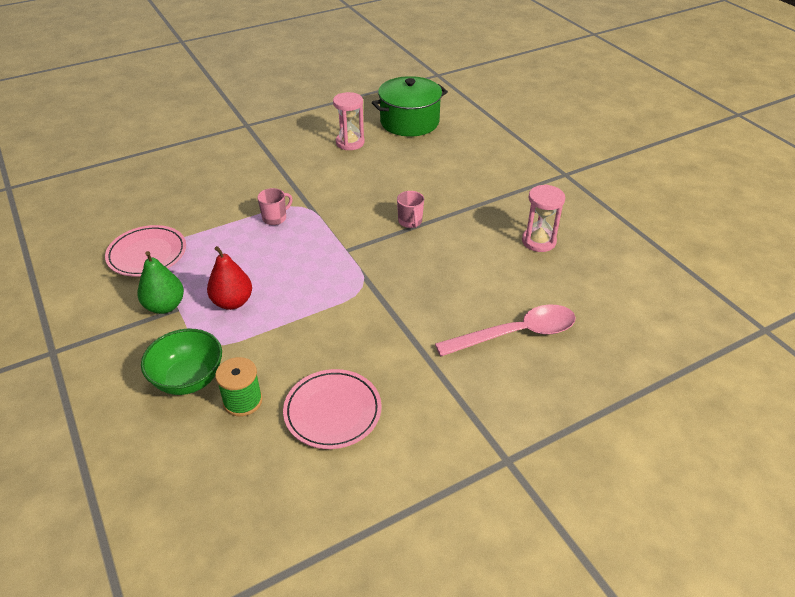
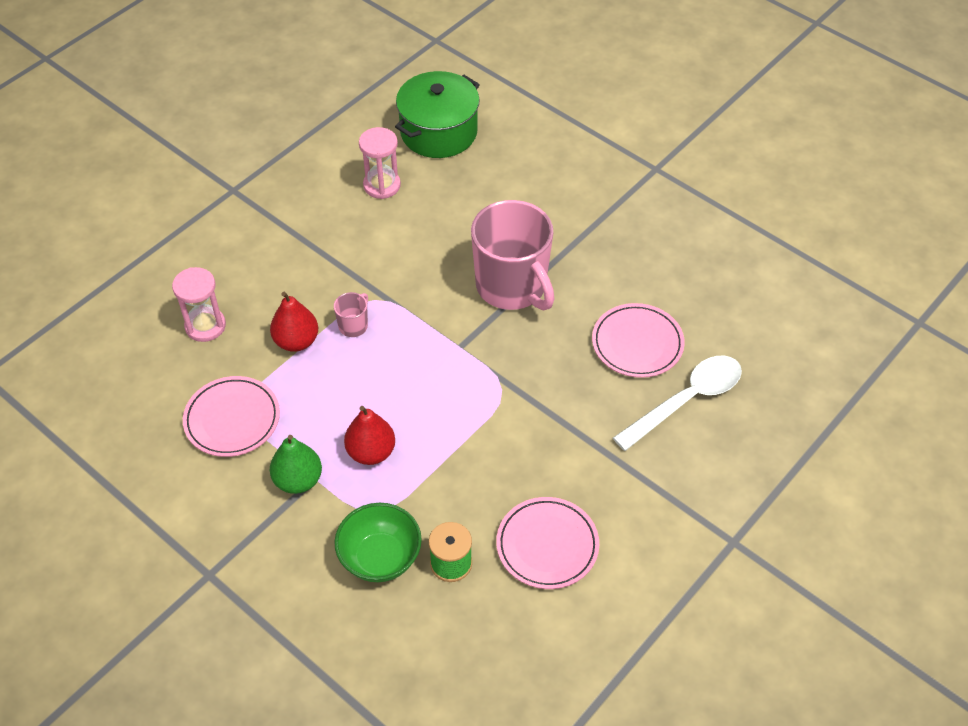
camera: 20 degrees left, 10 degrees up
(227, 218) = (296, 341): none -> red pear
(410, 222) = (512, 286): pink mug -> pink mug, size x2.45
(492, 283) = (637, 344): none -> pink plate
(516, 334) = (686, 400): pink spoon -> white spoon
(538, 241) = (663, 274): pink hourglass -> pink hourglass (205, 326)

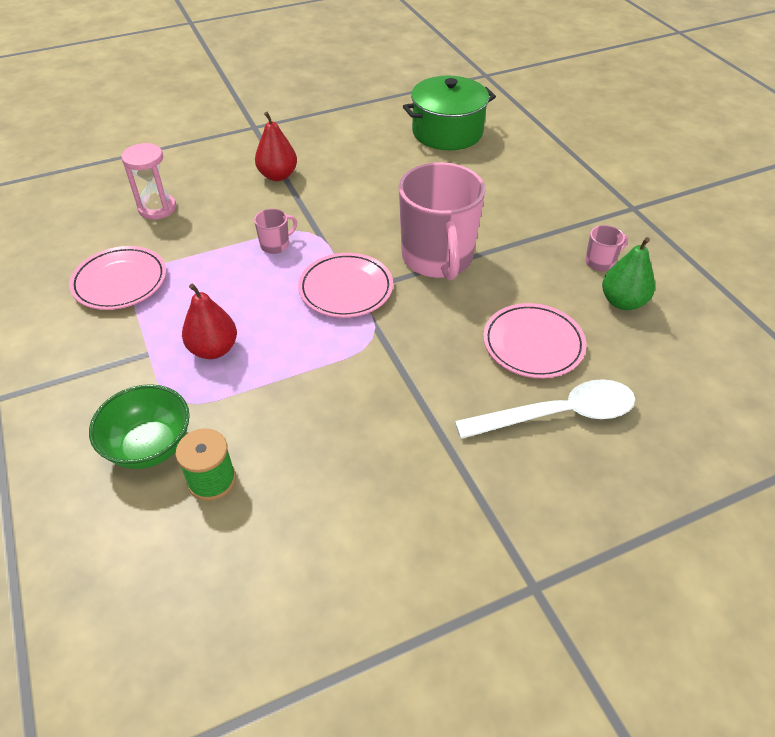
camera: 25 degrees right, 5 degrees down
(296, 341) = (219, 241): red pear -> red pear (278, 175)
(298, 480) = (133, 349): green pear -> green pear (622, 302)
(382, 185) = (374, 154): pink hourglass -> none
(547, 545) = (320, 503): pink plate -> pink plate (346, 289)
(654, 240) = (600, 262): none -> pink mug

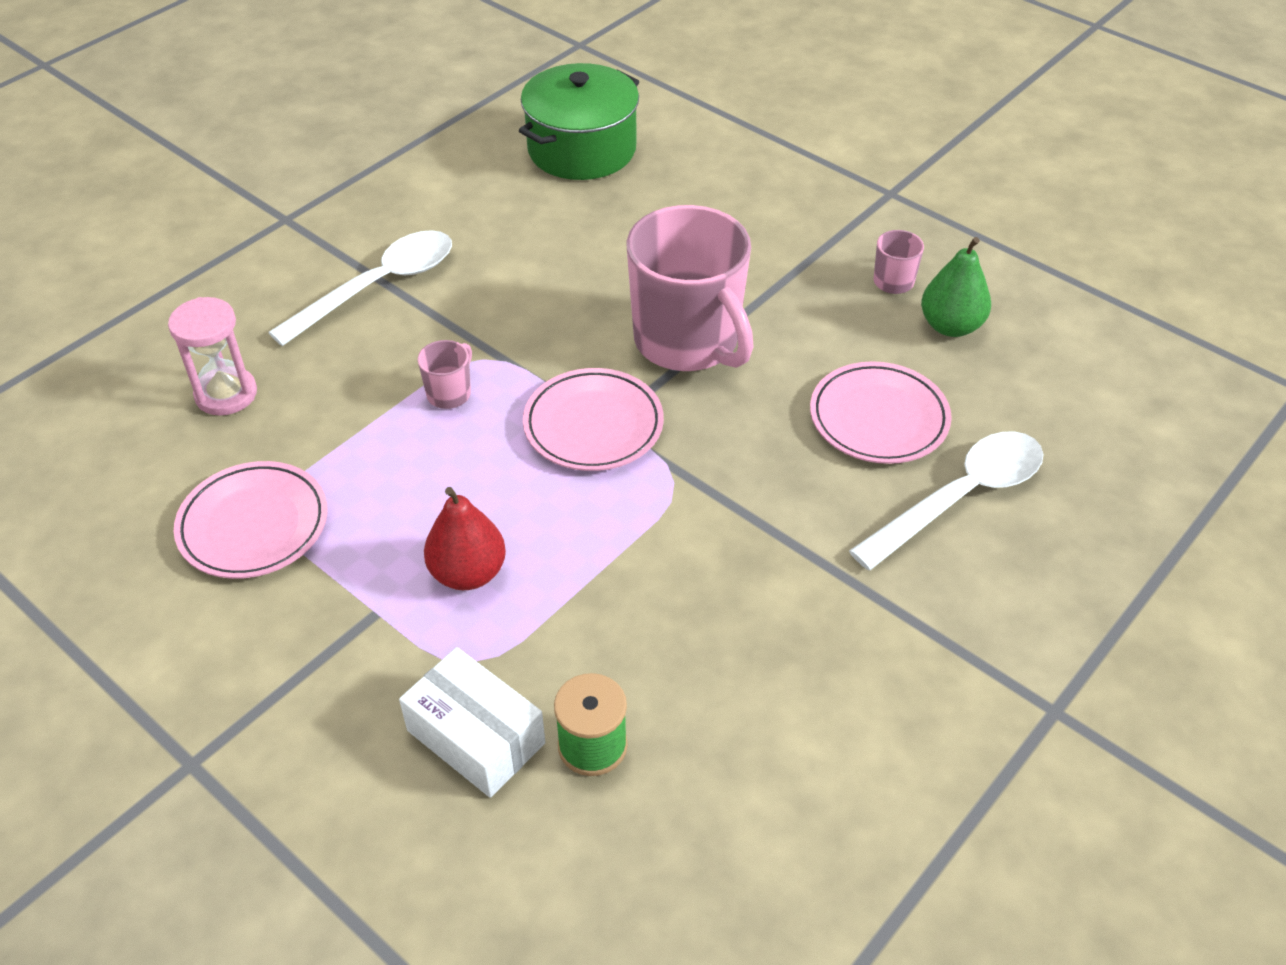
camera: 25 degrees left, 0 degrees up
(150, 446) = (476, 737): green bowl -> white box
(278, 175) = (378, 287): red pear -> white spoon

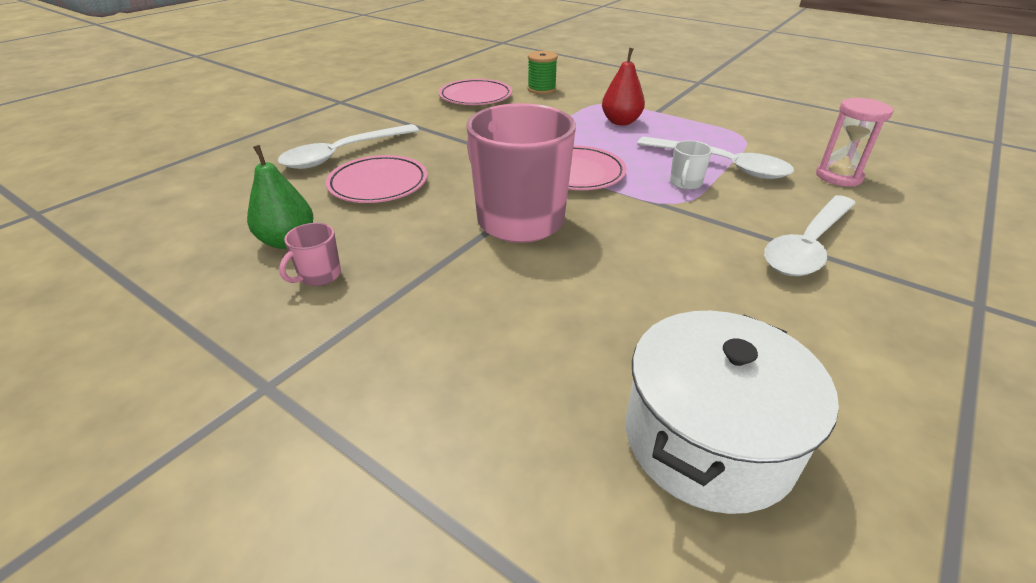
camera: 175 degrees right, 10 degrees down
(253, 525) = (748, 130): pink plate -> pink plate (475, 97)
(372, 430) = (721, 165): none -> white spoon
(449, 393) = (685, 183): pink mug -> white mug
(476, 737) = (590, 89): white box -> none
(582, 149) = (708, 439): green pot -> white pot

